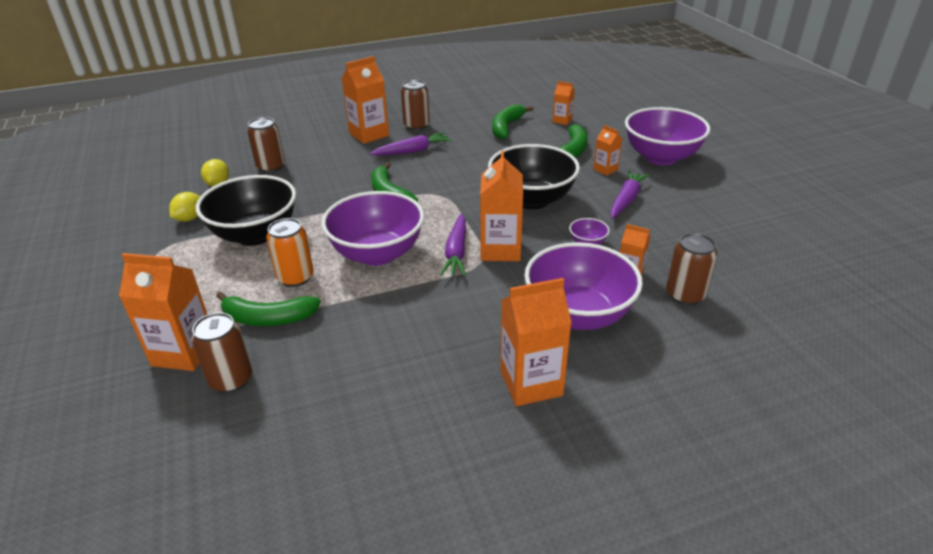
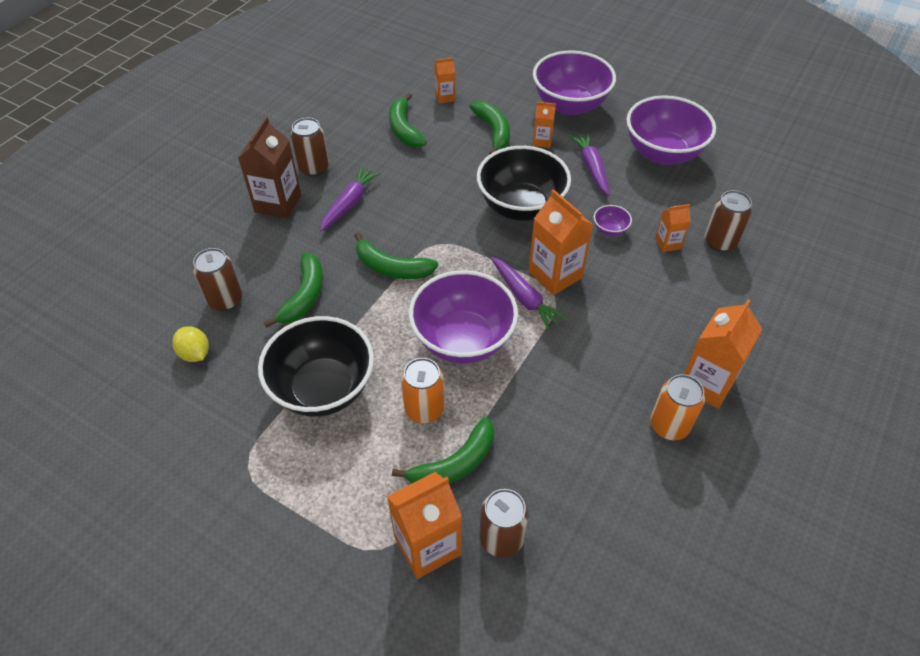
camera: 40 degrees left, 15 degrees up
(189, 218) = (225, 412): yellow lemon -> none
(315, 184) = (304, 296): none -> green banana
(369, 134) = (278, 203): orange carton -> brown carton
(455, 391) = (669, 425): none -> orange can
(578, 315) = (674, 303): purple bowl -> purple bowl (662, 153)

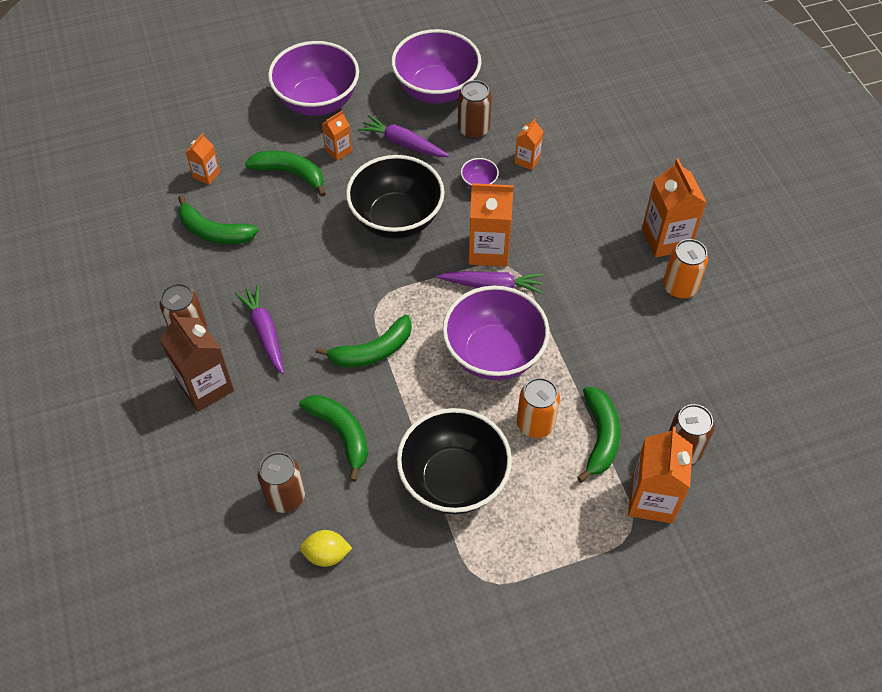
camera: 50 degrees left, 5 degrees up
(719, 242) = (556, 130): brown can -> brown can (473, 129)

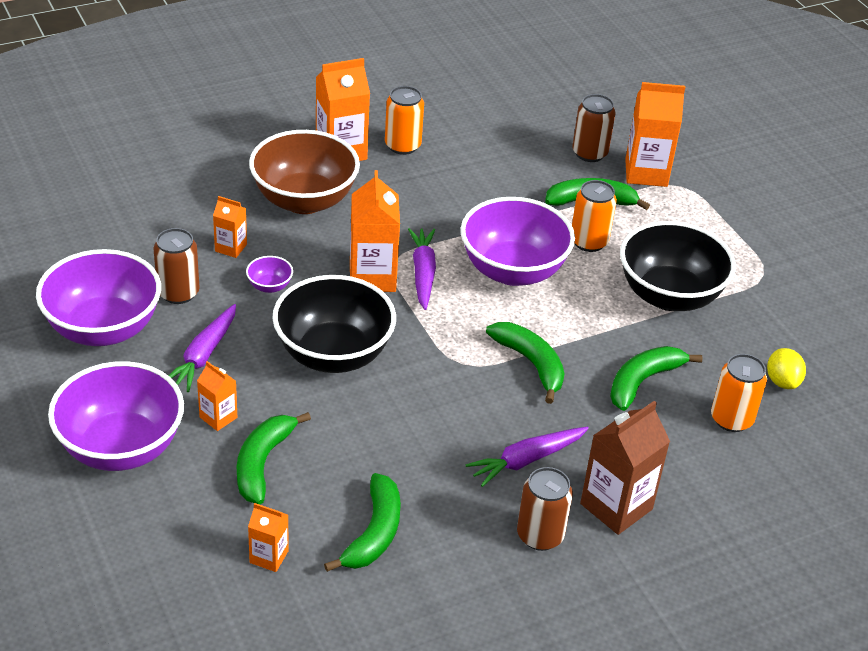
camera: 100 degrees left, 15 degrees down
(285, 496) = (731, 419): brown can -> orange can
(591, 209) = (304, 200): none -> brown bowl

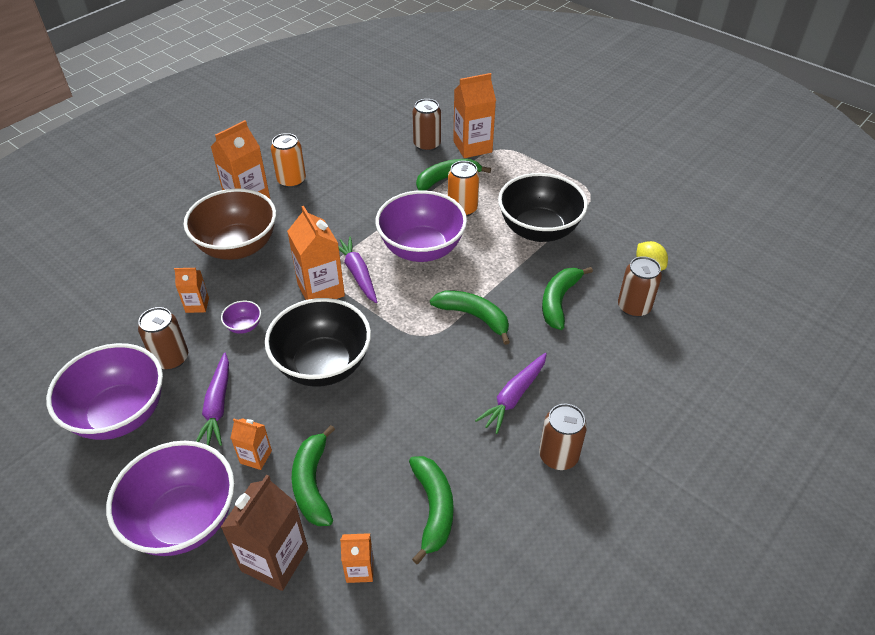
camera: 20 degrees left, 5 degrees up
(616, 506) = (598, 408): brown carton -> brown carton (275, 559)
(731, 419) = (634, 307): orange can -> brown can

